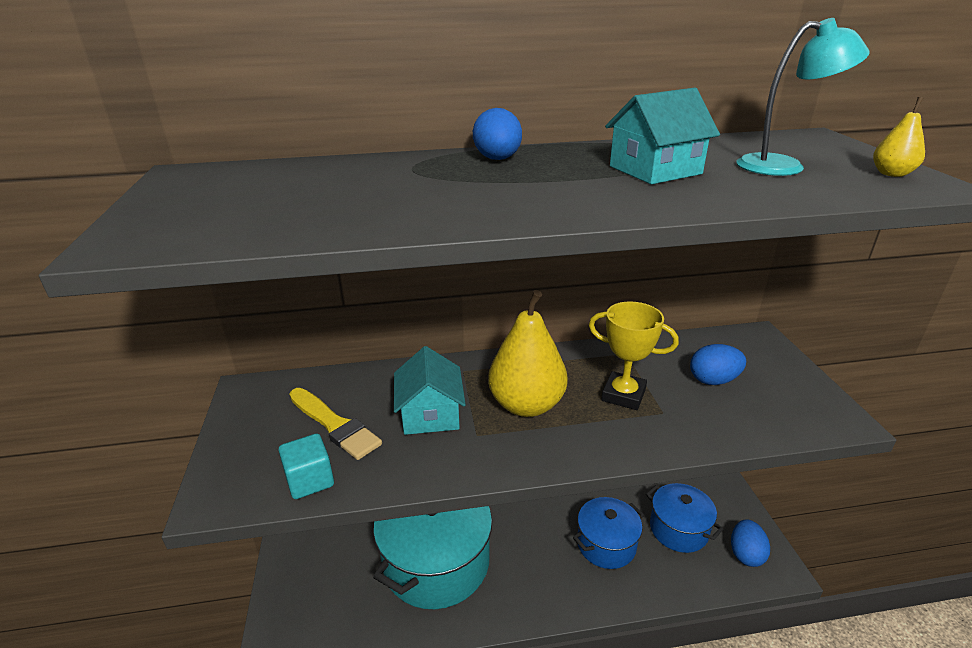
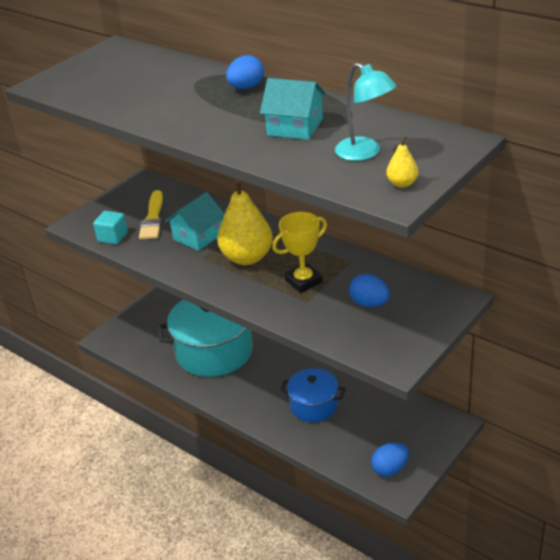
camera: 50 degrees right, 5 degrees up
(623, 395) = (303, 281): yellow trophy -> yellow trophy turned 75 degrees clockwise
(678, 529) = (370, 429): blue pot -> none

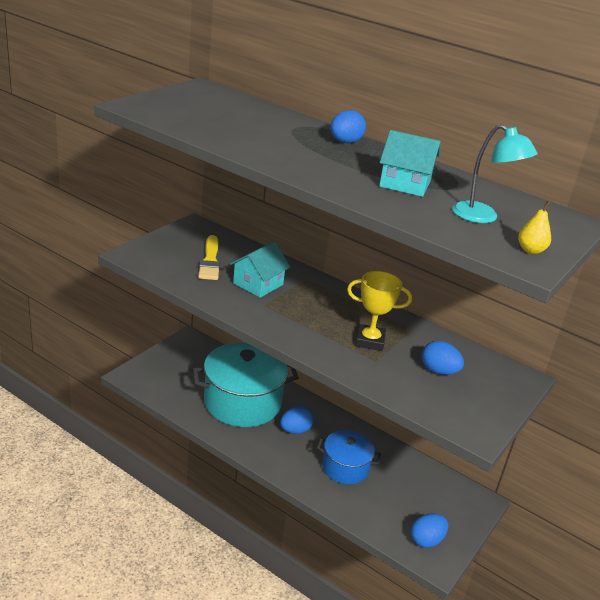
camera: 10 degrees left, 5 degrees down
(112, 237) = (170, 272): turquoise cube -> none
(247, 257) = (310, 311): yellow pear -> none
(266, 373) = (295, 430): none -> blue egg
(303, 281) = (370, 341): yellow trophy -> yellow trophy turned 45 degrees clockwise

